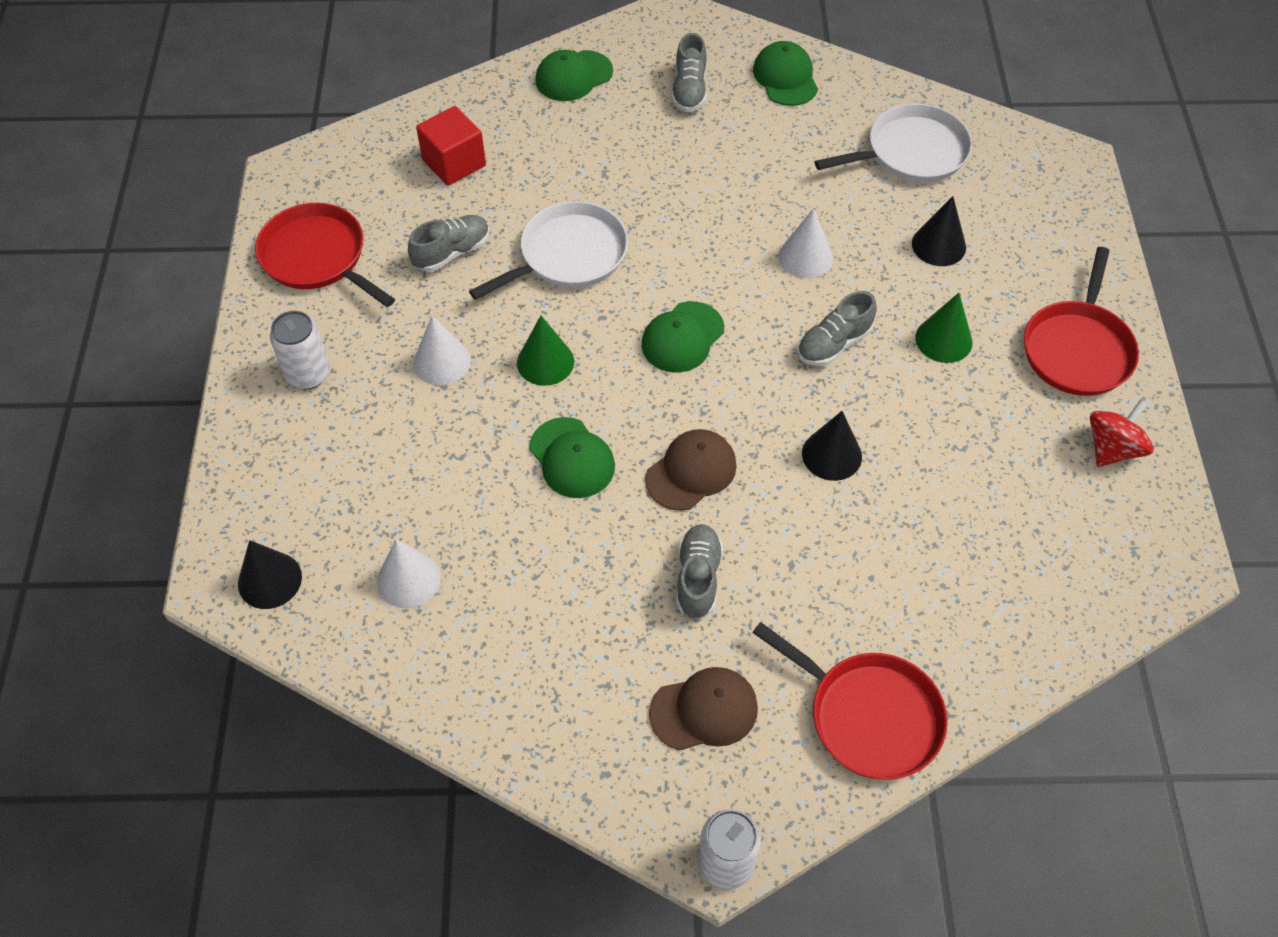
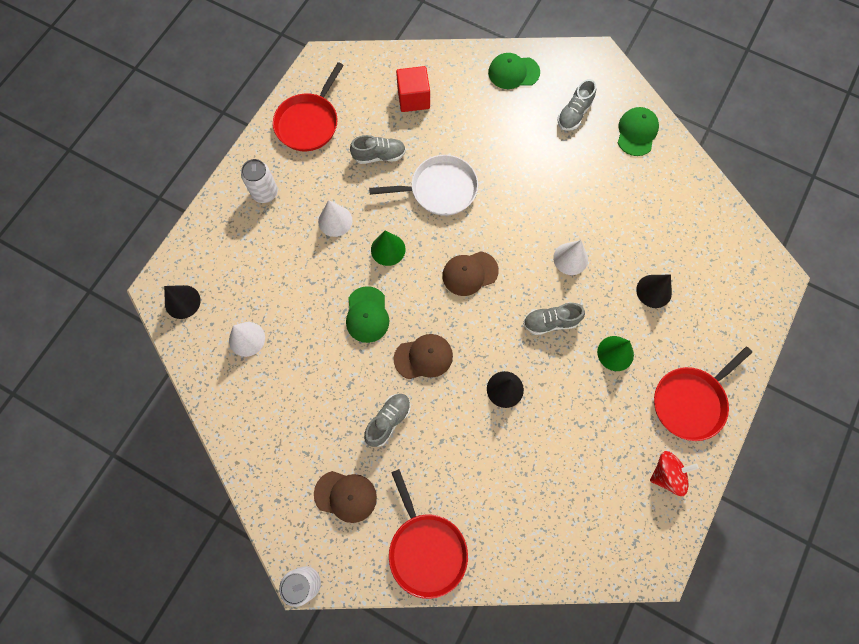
camera: 30 degrees right, 15 degrees up
(317, 257) = (309, 123): red pan -> red pan turned 135 degrees counterclockwise
(682, 337) = (470, 273): green cap -> brown cap
(911, 152) = (679, 221): white pan -> none

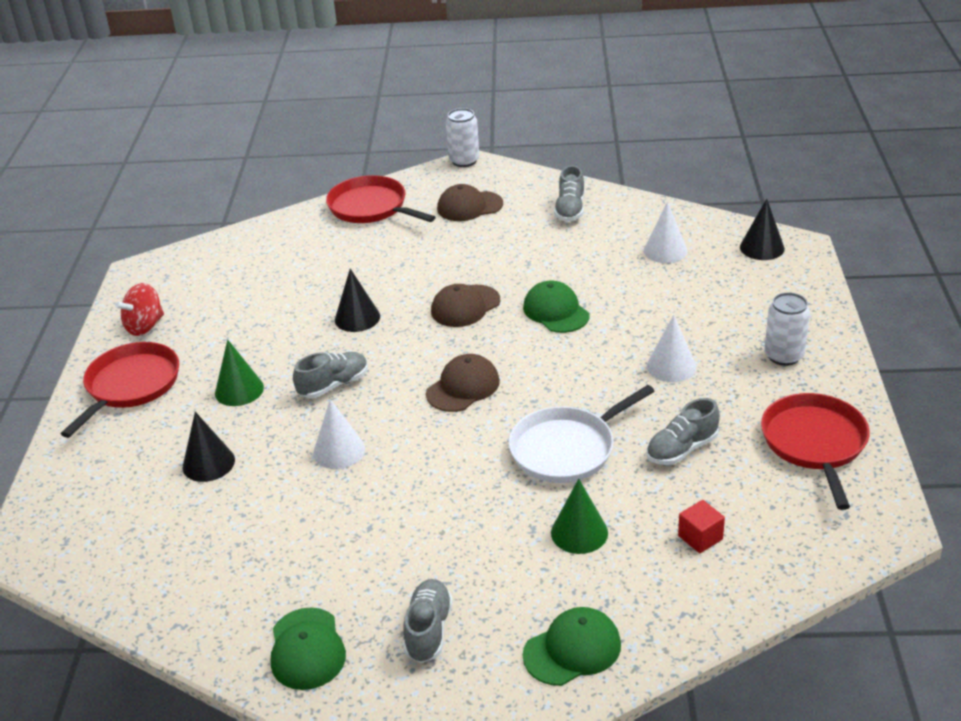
camera: 155 degrees right, 35 degrees down
(388, 249) = (582, 368): green cone -> green cone (579, 532)
(388, 420) = (467, 256): grey shoe -> grey shoe (570, 210)
(413, 98) = (700, 537): red cube -> red cube, size x0.61

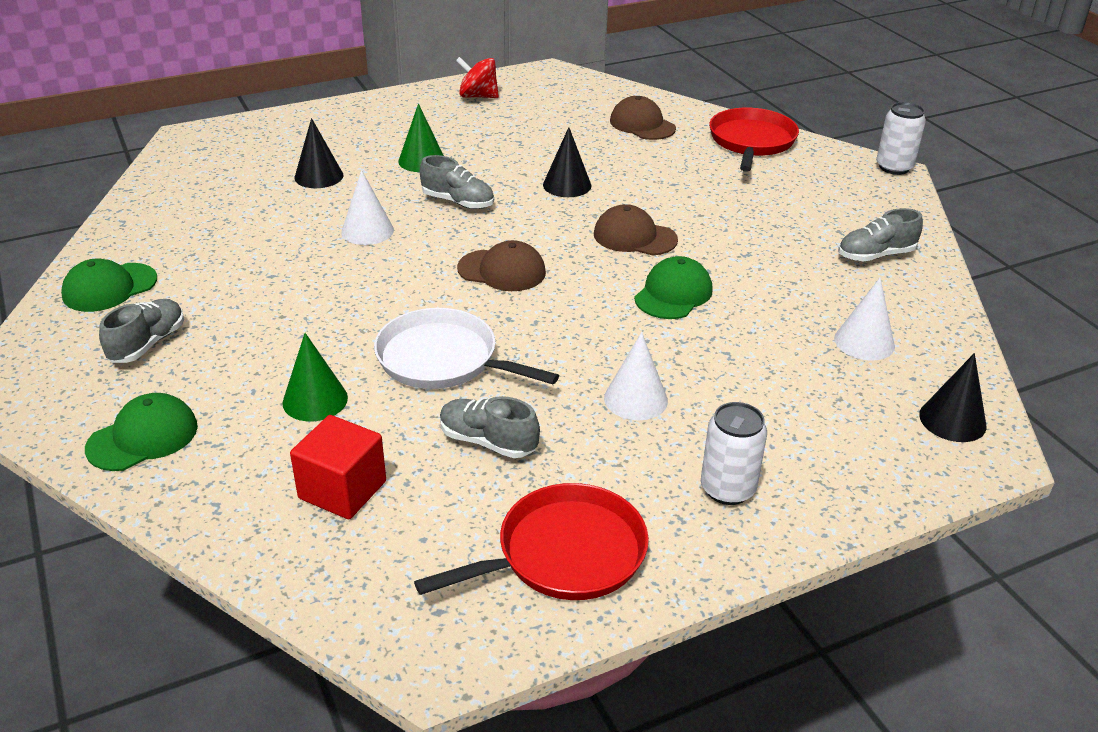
camera: 60 degrees right, 0 degrees up
(130, 385) = (397, 115): red pan -> none
(428, 630) = (148, 344): grey shoe -> grey shoe turned 45 degrees counterclockwise
(469, 206) = (812, 193): brown cap -> brown cap (642, 124)
(572, 649) = (143, 437): green cap -> green cap turned 75 degrees counterclockwise
(700, 537) = (342, 490): red cube -> red cube, size x1.63

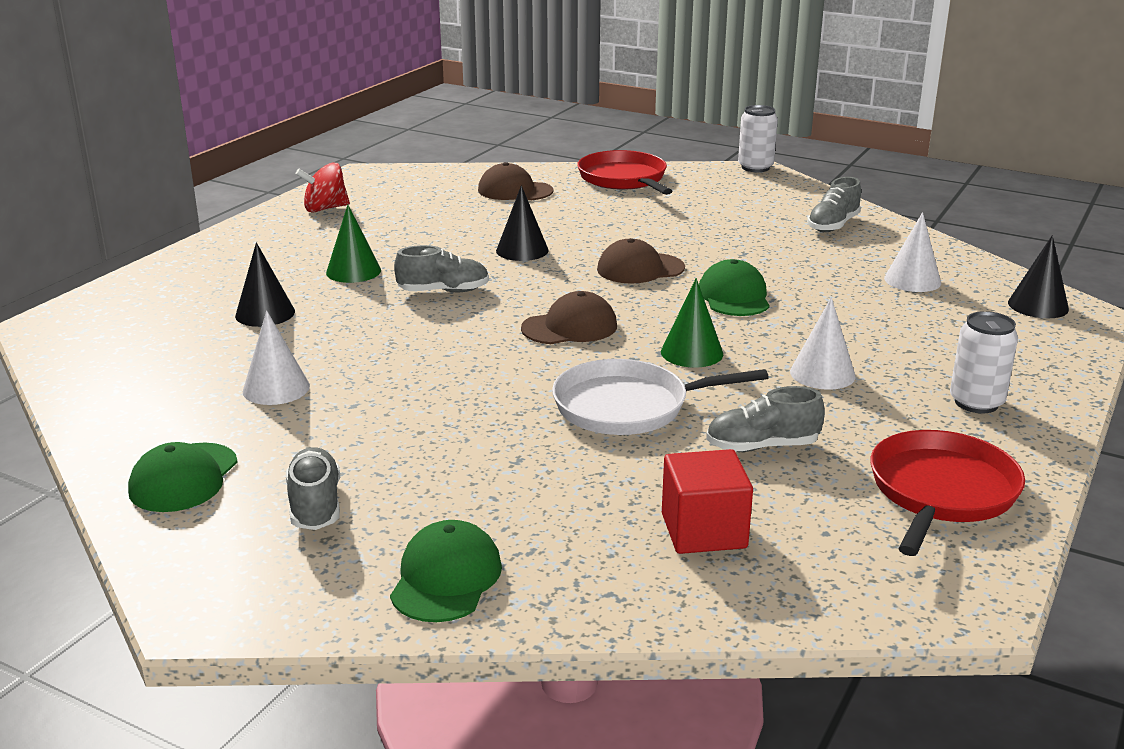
camera: 35 degrees left, 10 degrees down
(315, 400) = (565, 479): green cone -> green cone (692, 352)
(367, 231) = (392, 339): white cone -> white cone (276, 388)

